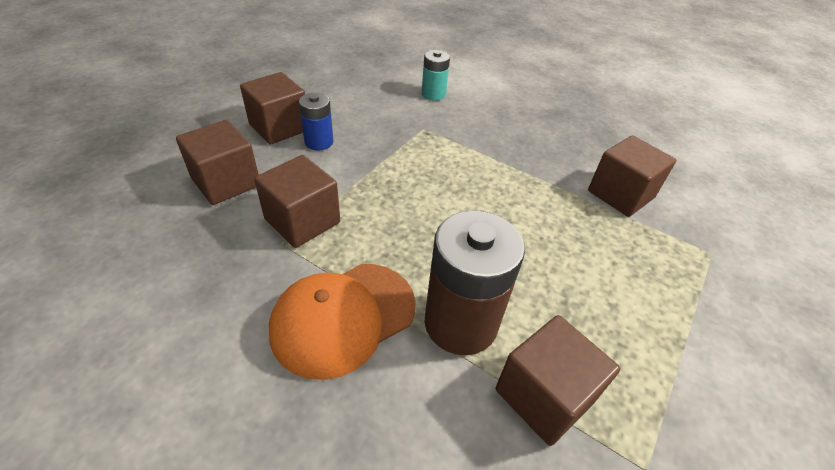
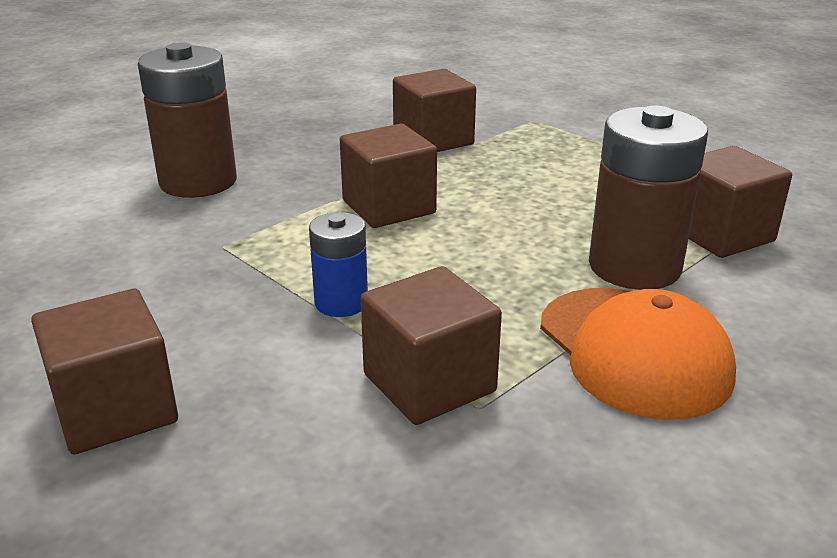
camera: 75 degrees left, 15 degrees down
(226, 182) = (284, 484): brown cube -> brown cube (388, 207)
(319, 142) = (202, 358): blue battery -> blue battery (341, 303)
(433, 94) = (120, 225): turquoise battery -> none
(493, 107) = (198, 182): none -> brown battery

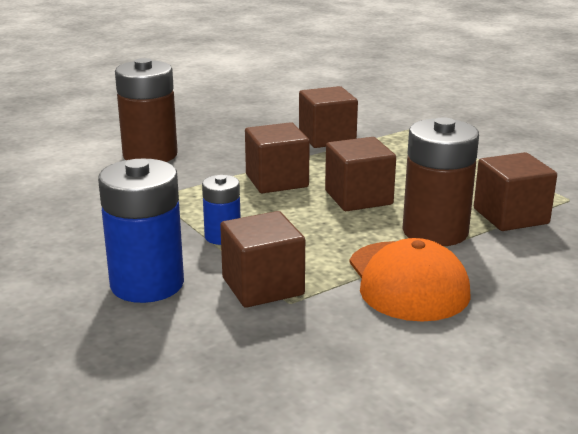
camera: 10 degrees right, 5 degrees down
(115, 409) = (64, 282): brown cube -> brown cube (358, 197)
(250, 398) = (147, 284): none -> blue battery

